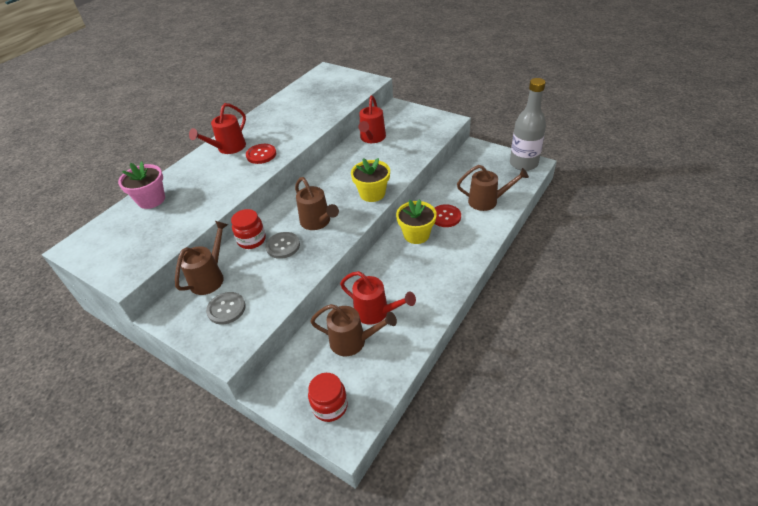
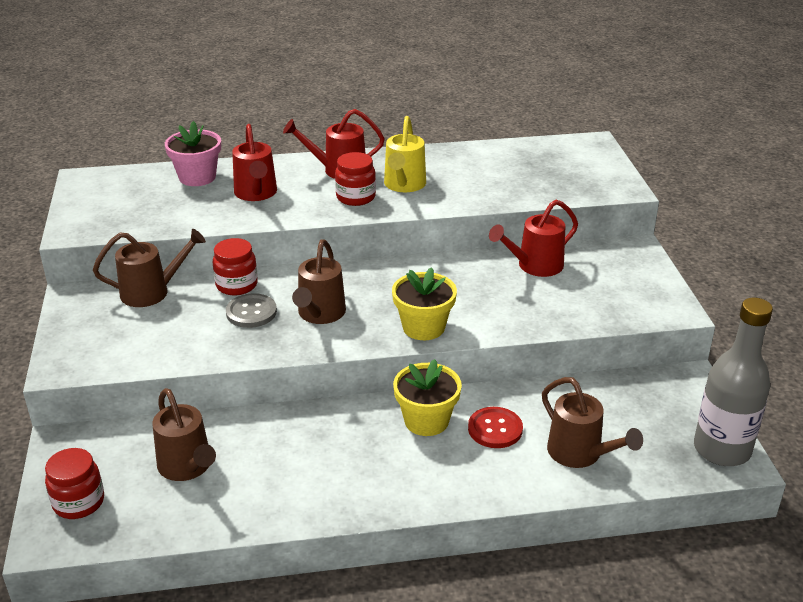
camera: 45 degrees right, 10 degrees down
(226, 309) = (118, 330): grey button -> none
(261, 154) = (355, 197): red button -> red jar
(275, 135) = (404, 185): none -> yellow watering can
(376, 312) = (251, 461): red watering can -> red watering can (256, 194)

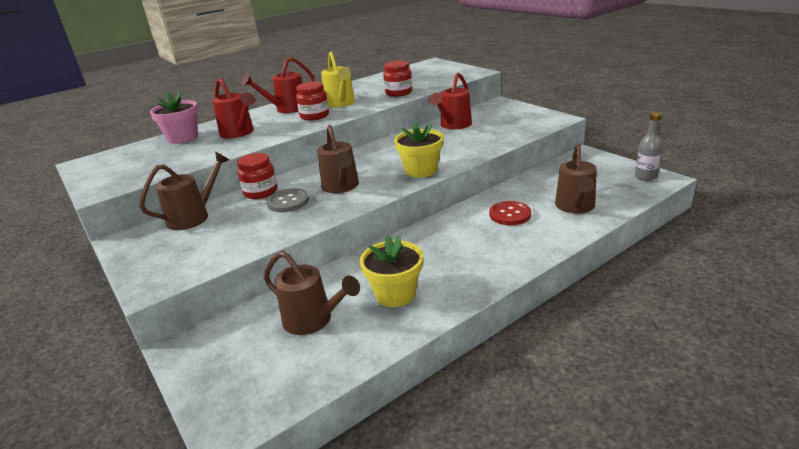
camera: 25 degrees left, 5 degrees down
(79, 502) = (236, 385): red jar -> red jar (399, 93)
(426, 421) = (461, 226): yellow flower pot -> yellow flower pot (395, 294)
(581, 454) = (575, 207): brown watering can -> brown watering can turned 75 degrees clockwise
(722, 449) = (645, 177): grey bottle -> grey bottle, size x0.55

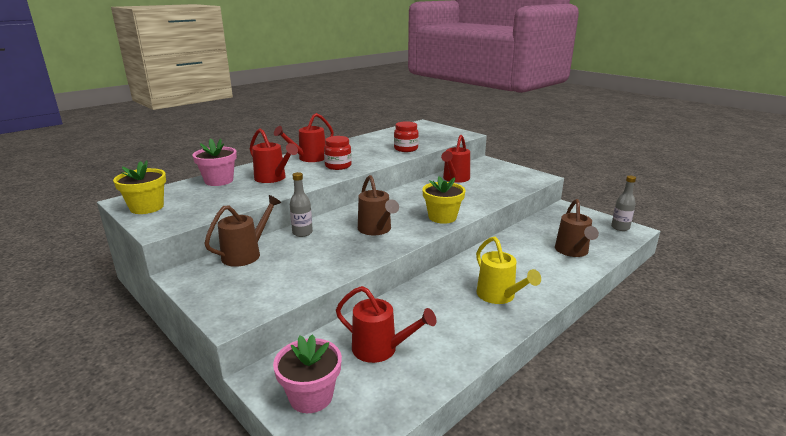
camera: 10 degrees left, 5 degrees down
(222, 370) = (311, 396): none -> pink flower pot
(261, 192) = (302, 233): red jar -> grey bottle
(288, 202) = (332, 242): grey button -> none
(314, 320) = (381, 349): brown watering can -> red watering can
(341, 103) = (357, 156): yellow watering can -> yellow watering can (499, 296)
(395, 294) = (446, 325): yellow flower pot -> yellow flower pot (147, 207)
(510, 214) = (521, 257): red button -> none

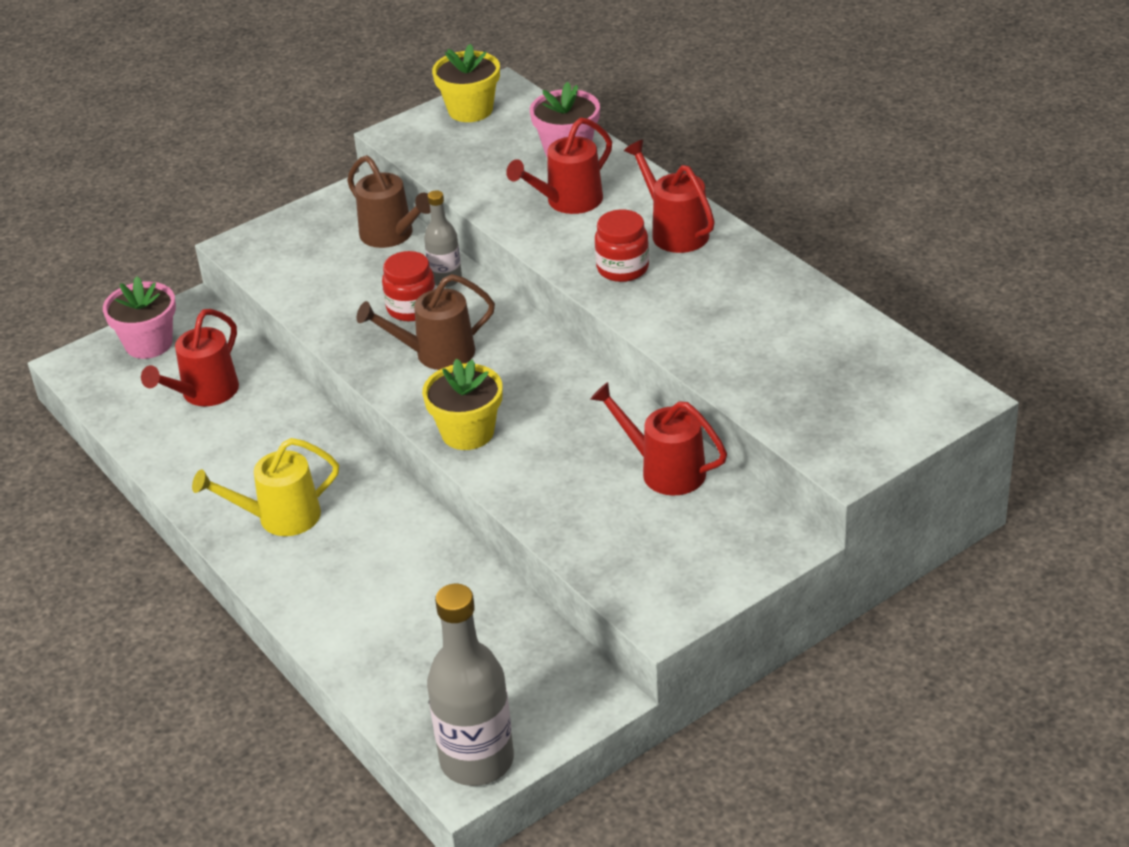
camera: 100 degrees right, 15 degrees up
(406, 149) = (726, 357): red jar -> red jar (412, 308)
(573, 251) = (392, 646): brown watering can -> none
(620, 227) = (477, 760): grey bottle -> grey bottle, size x1.83

